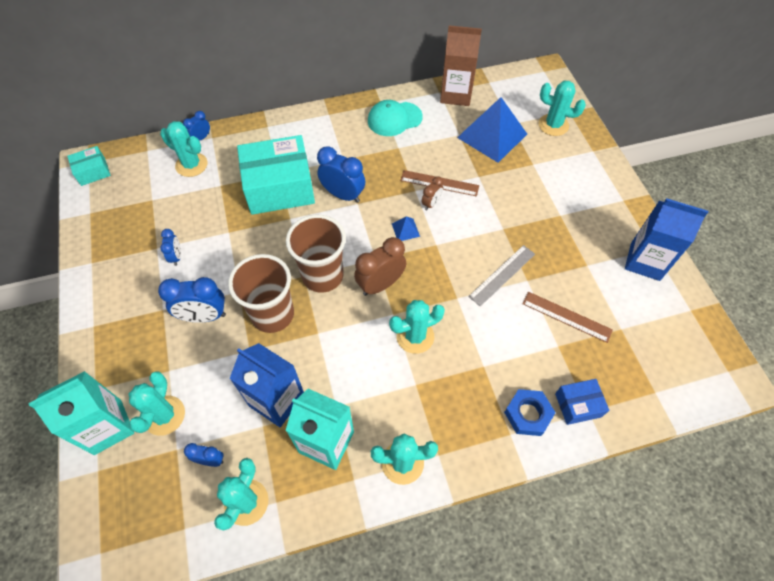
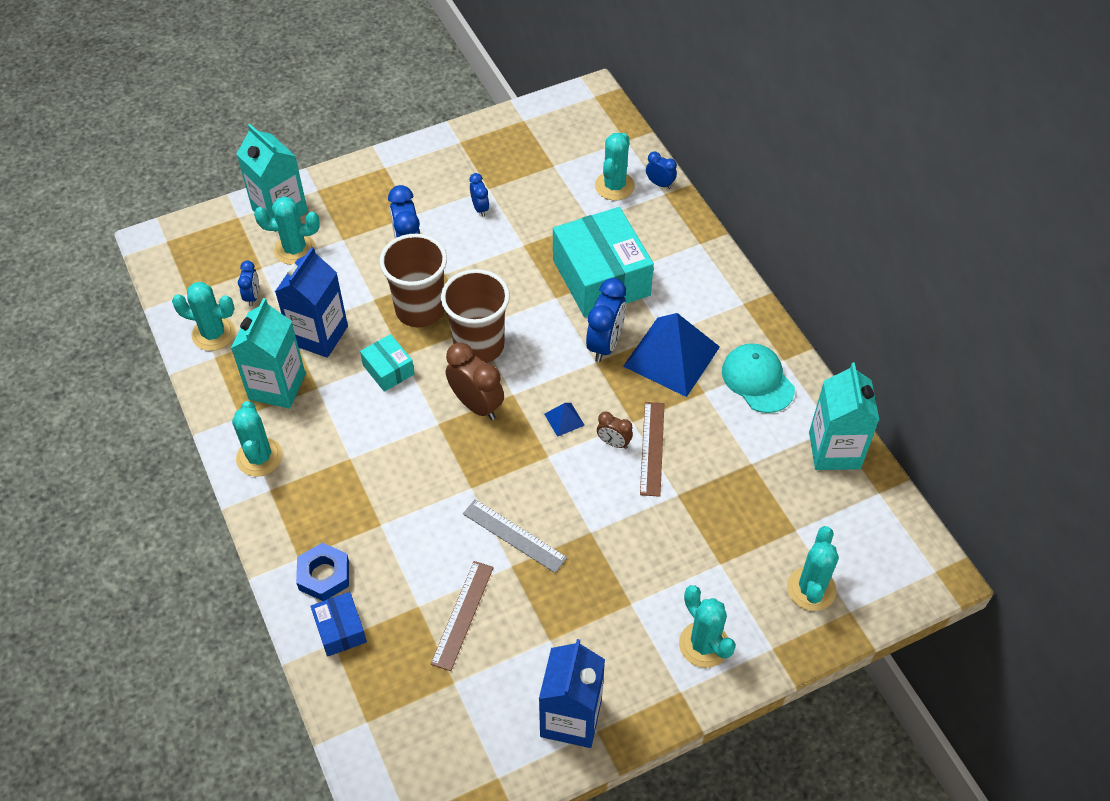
camera: 80 degrees right, 5 degrees down
(93, 172) = (581, 104): turquoise box -> turquoise box (388, 370)
(176, 257) = (480, 208): blue clock -> blue clock turned 90 degrees counterclockwise
(415, 336) = (411, 449): turquoise cactus -> turquoise cactus (704, 644)
(456, 94) = (834, 450): brown carton -> turquoise carton
(492, 136) = (762, 505): blue pyramid -> blue pyramid (671, 356)

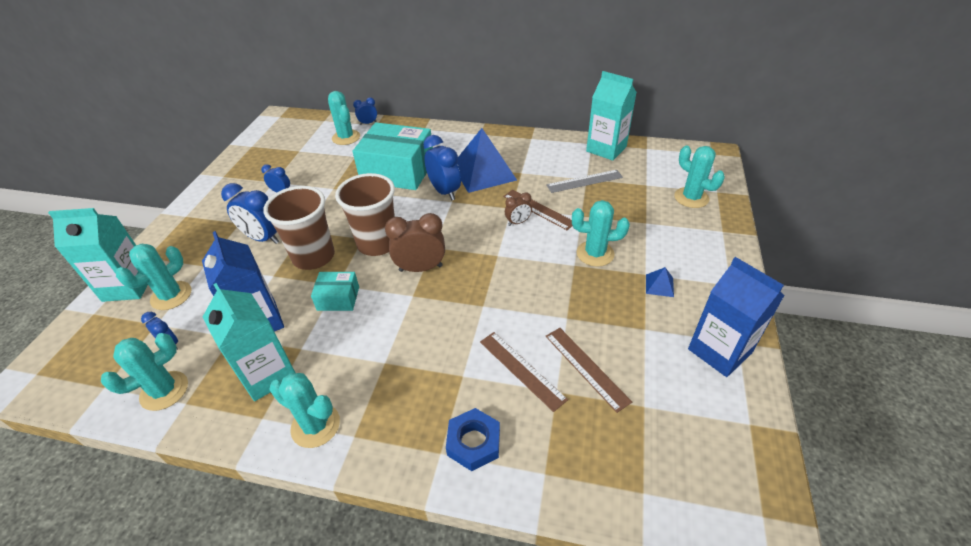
camera: 50 degrees left, 10 degrees down
(340, 630) = (536, 460): blue box -> none
(421, 565) = (521, 370): none -> brown ruler
(514, 536) = (543, 303): grey ruler -> grey ruler (584, 181)
(564, 419) = (478, 234): blue pyramid -> blue pyramid (659, 285)
(704, 644) = (701, 257): turquoise cactus -> turquoise cactus (595, 253)
(757, 380) = (534, 152): turquoise cap -> none

